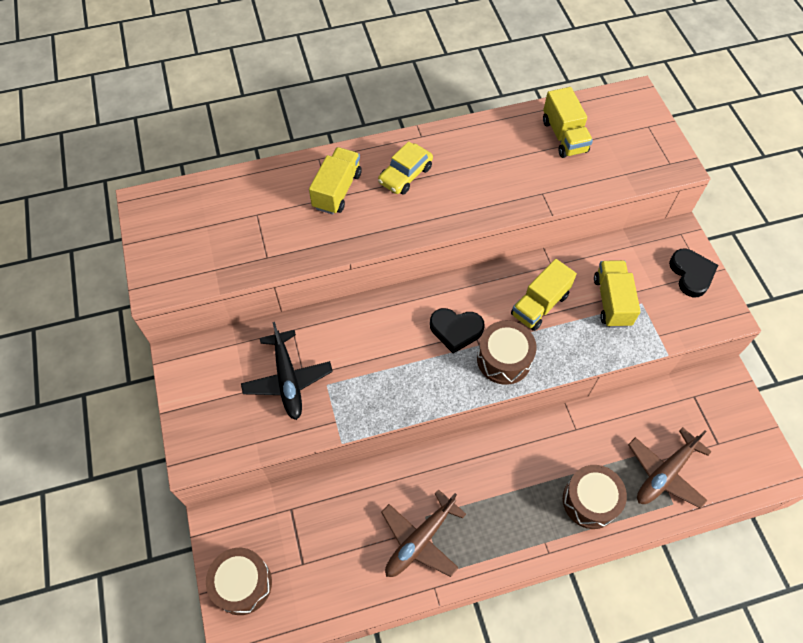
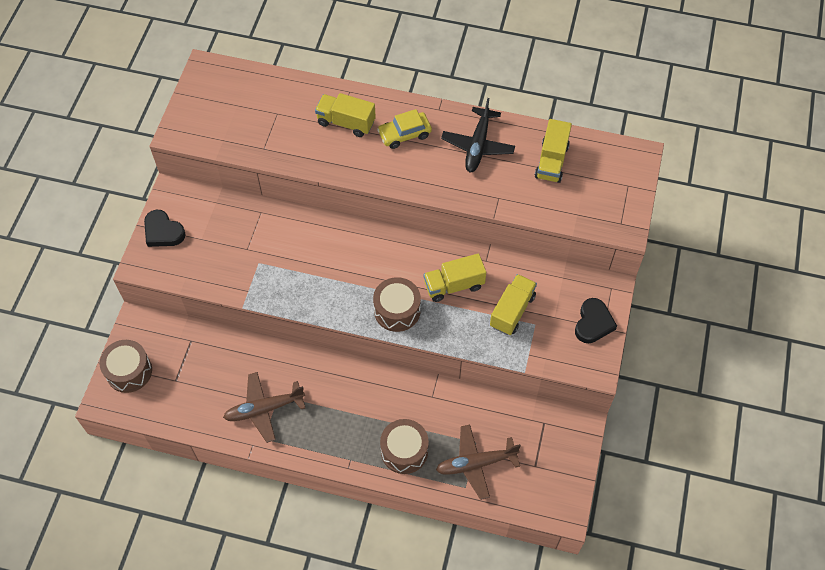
camera: 30 degrees right, 0 degrees up
(288, 380) = (234, 246): black plane -> black plane (477, 146)
(337, 190) = (346, 122): yellow truck -> yellow truck turned 120 degrees counterclockwise
(456, 330) = (377, 272): black heart -> black heart (163, 232)

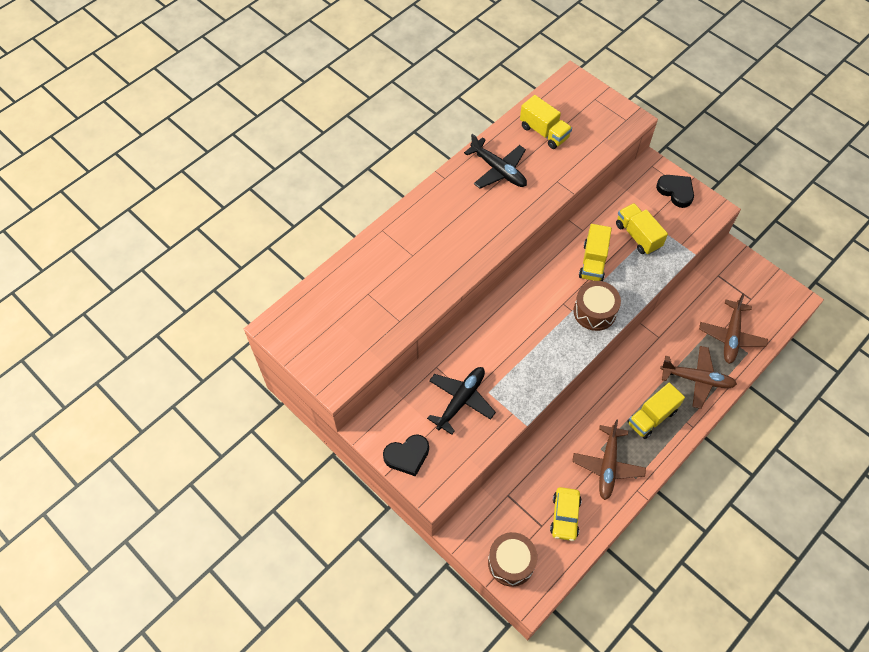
camera: 60 degrees left, 0 degrees up
(238, 246) = (461, 400): none -> black plane
(346, 122) = (413, 247): yellow truck -> yellow truck (652, 417)
(404, 134) = (454, 212): yellow car -> yellow car (565, 516)
(404, 451) = (697, 379): brown drum -> brown plane

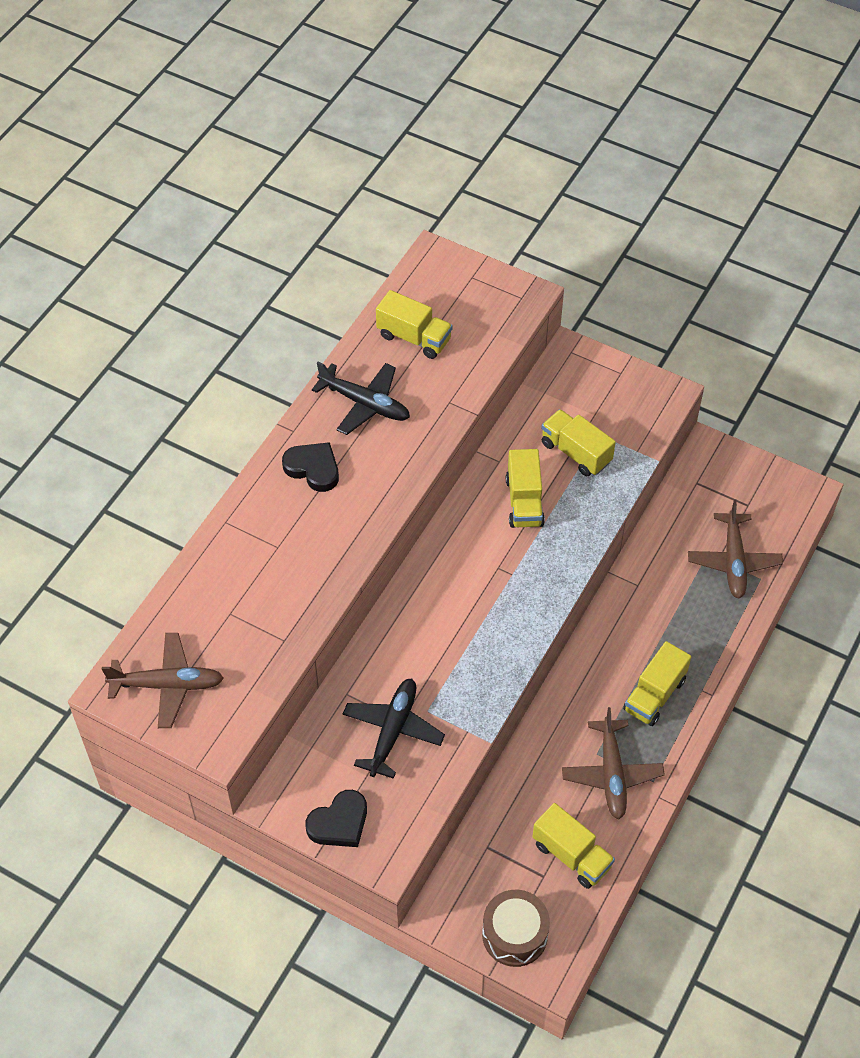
camera: 15 degrees left, 5 degrees down
(565, 516) = (571, 855): yellow car -> yellow truck
(594, 311) = (543, 569): brown drum -> none
(676, 191) = (612, 380): black heart -> black heart (313, 468)
(697, 379) = (702, 630): brown plane -> brown plane (168, 685)

